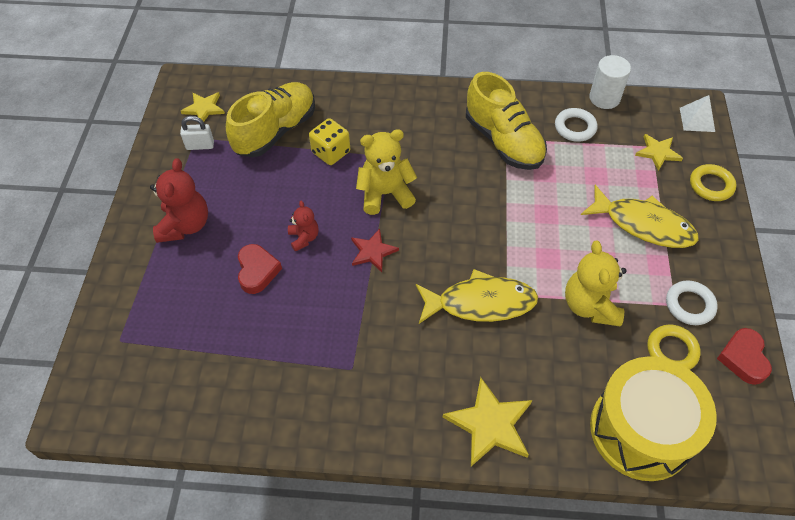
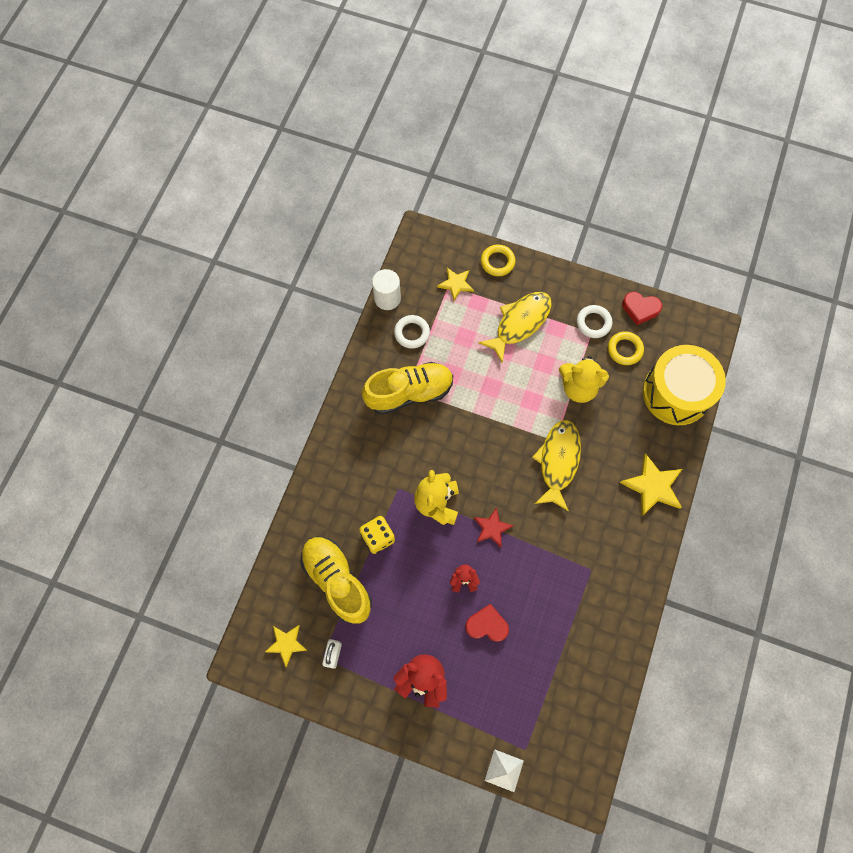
camera: 75 degrees left, 15 degrees up
(697, 119) = (431, 241): white pyramid -> white pyramid (504, 770)

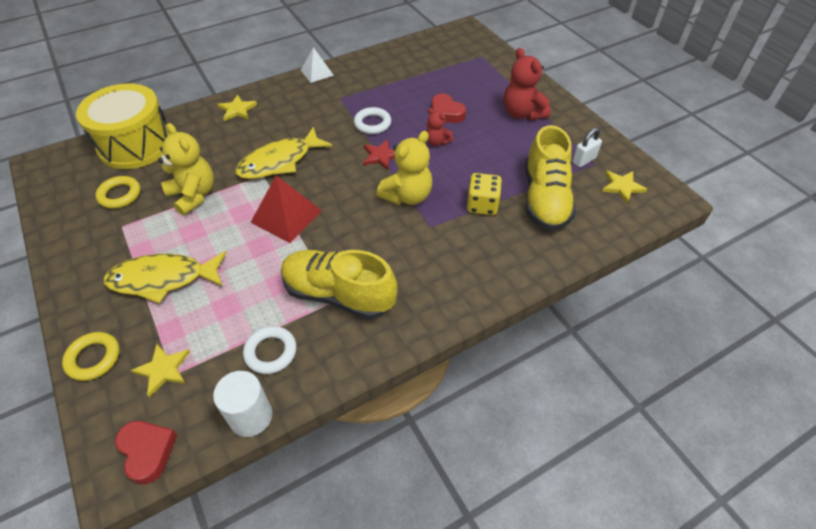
camera: 140 degrees left, 20 degrees down
(500, 420) = (286, 216): none -> red pyramid
(504, 770) = (505, 56): white pyramid -> white pyramid (317, 72)
(593, 323) = (108, 231): white ring -> white ring (372, 124)
(640, 309) = (59, 214): red heart -> red heart (147, 451)
(653, 486) = (237, 110): yellow star -> yellow star, size x0.63

